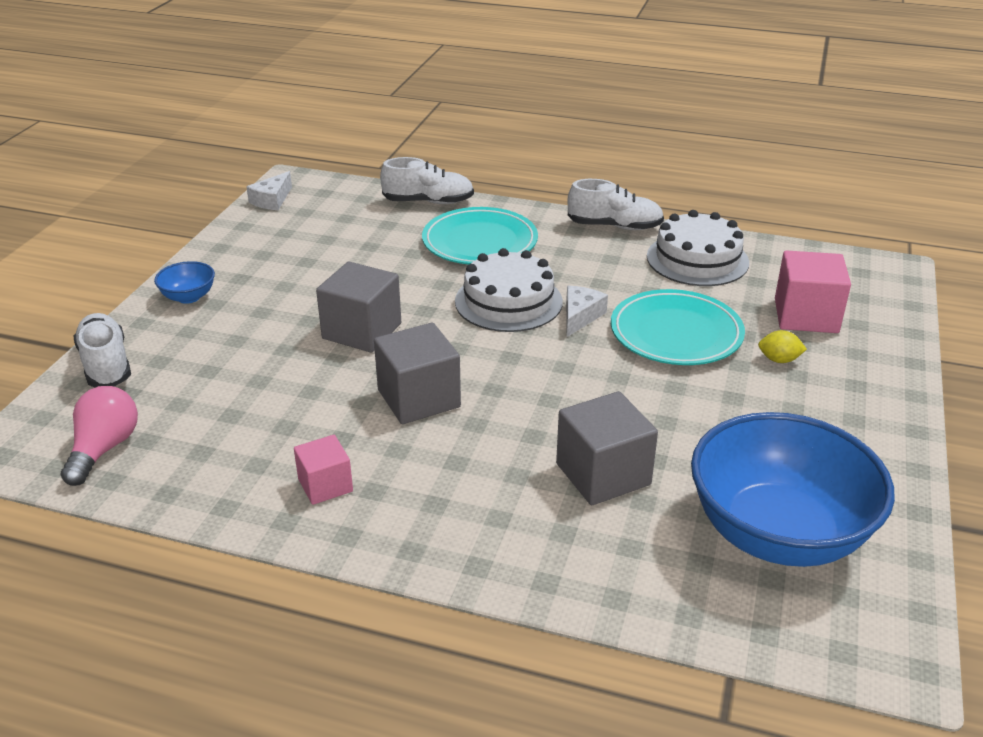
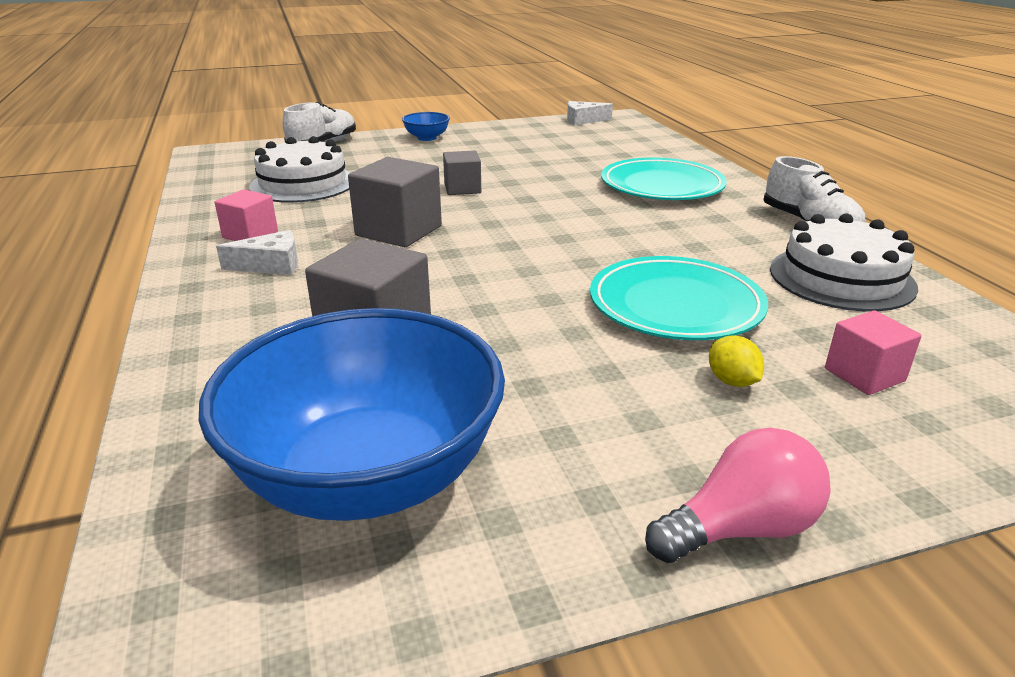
camera: 55 degrees right, 5 degrees down
(104, 449) = (234, 169): pink light bulb -> pink light bulb (740, 528)
(362, 331) = (462, 189): grey cube -> grey cube, size x0.61
(428, 202) = (683, 155): white shoe -> none
(508, 301) = (592, 220): white cake -> white cake (303, 184)
(580, 316) = (622, 254): white cheese -> white cheese (271, 265)
(806, 316) = (864, 375): pink cube -> pink cube, size x0.61

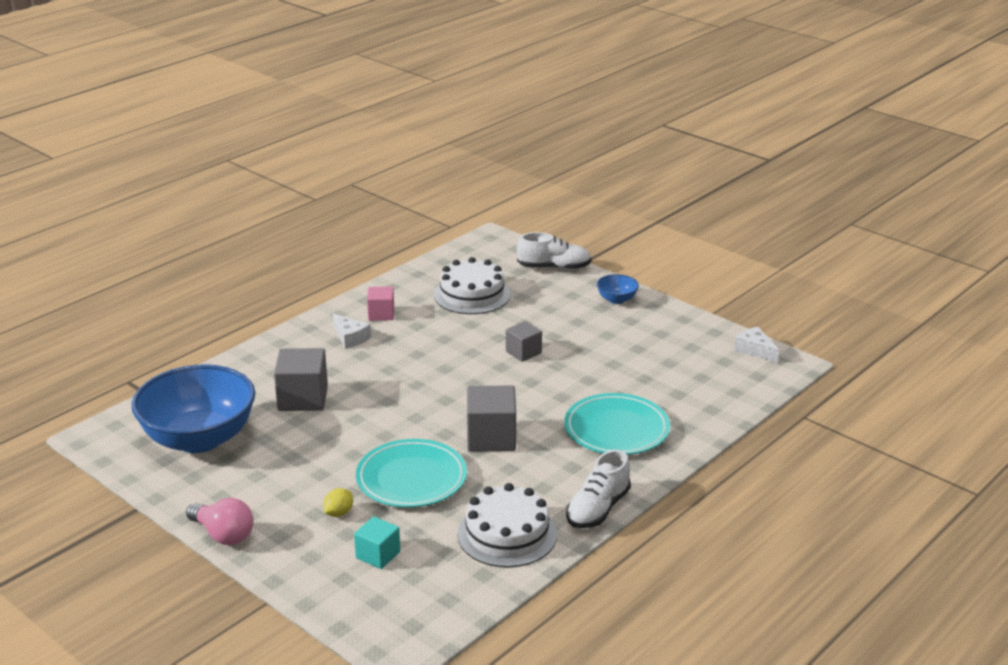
camera: 60 degrees right, 0 degrees up
(398, 231) = (431, 356): grey cube -> grey cube (491, 438)
(864, 375) = (378, 555): pink cube -> turquoise cube

